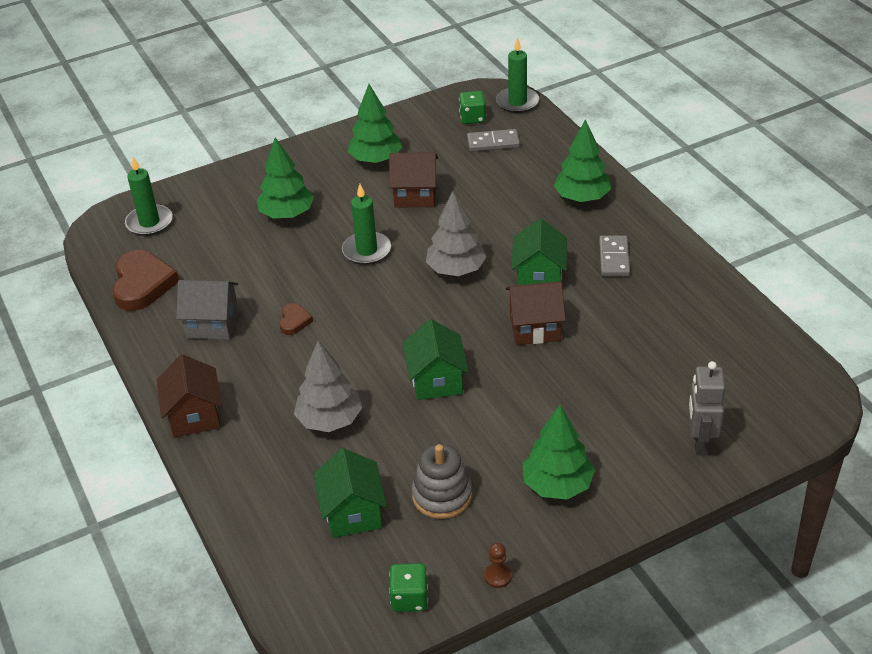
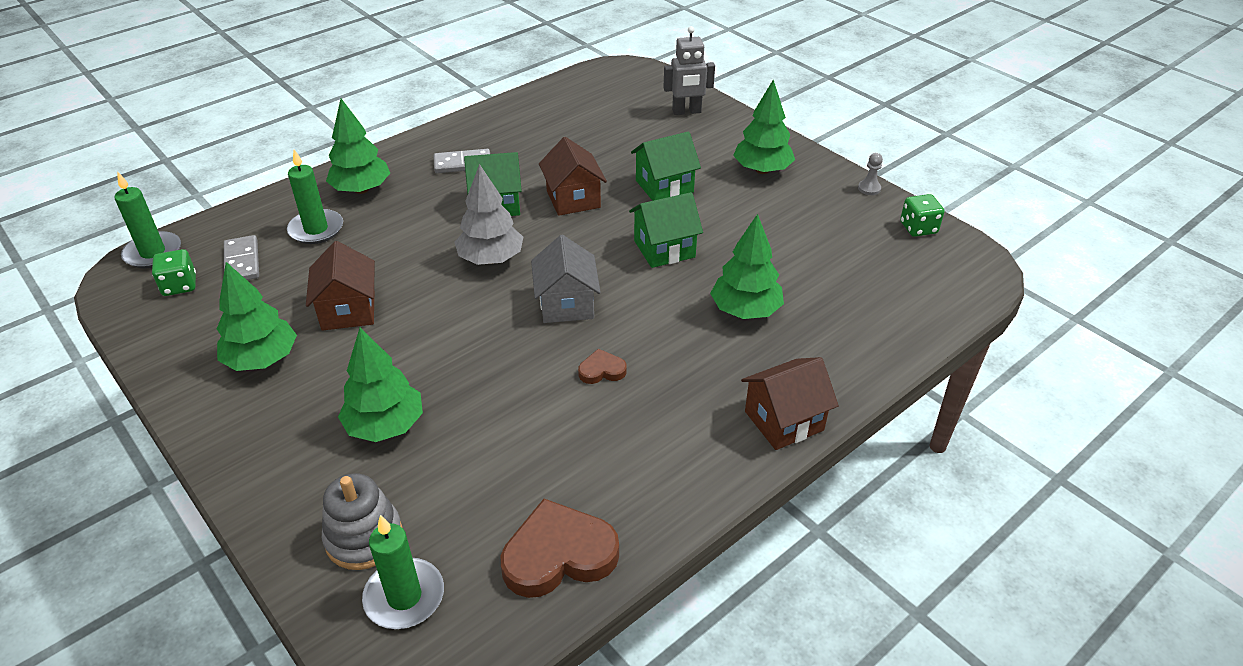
camera: 105 degrees left, 0 degrees up
(212, 324) = (624, 447): grey house -> grey house (566, 304)
(330, 420) = (745, 310): grey tree -> green tree
(353, 513) = (852, 274): green house -> green house (664, 186)
(366, 250) = (462, 333): green candle -> green candle (316, 229)
(442, 495) = (804, 226): grey stacking toy -> grey stacking toy (364, 537)
(497, 576) = (869, 188): brown pawn -> grey pawn

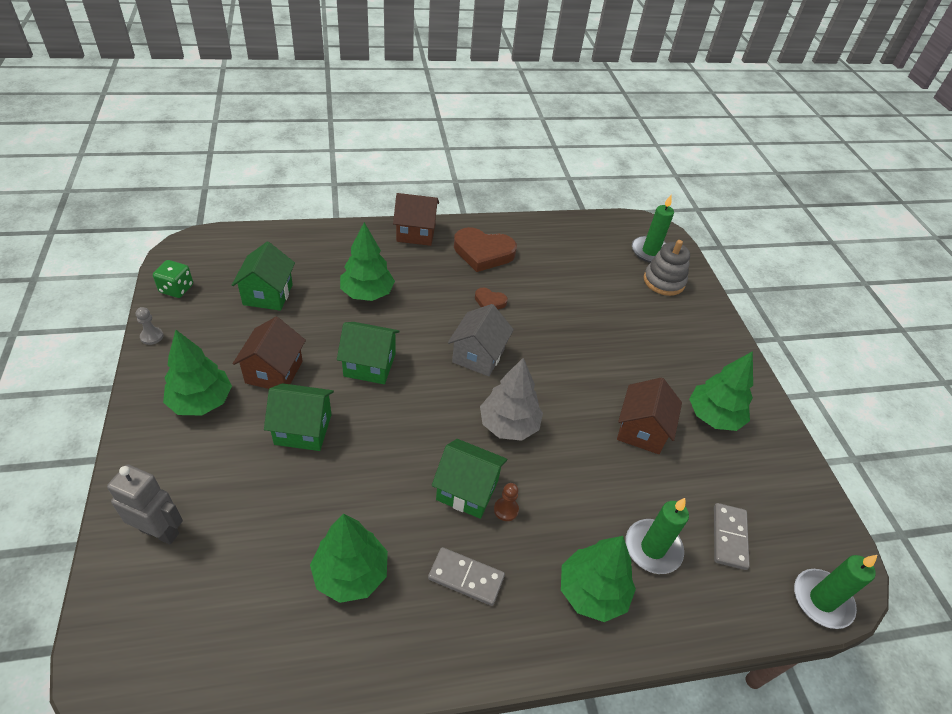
camera: 155 degrees left, 5 degrees up
(179, 285) = (787, 534): green dice -> none
(385, 426) = (637, 330): green tree -> green tree (351, 574)
(456, 205) = (506, 510): none -> brown pawn
(558, 555) = (572, 235): brown heart -> brown heart (483, 253)
(573, 199) = (394, 458): brown house -> brown house (274, 372)
(836, 262) = (268, 294): none -> green house

